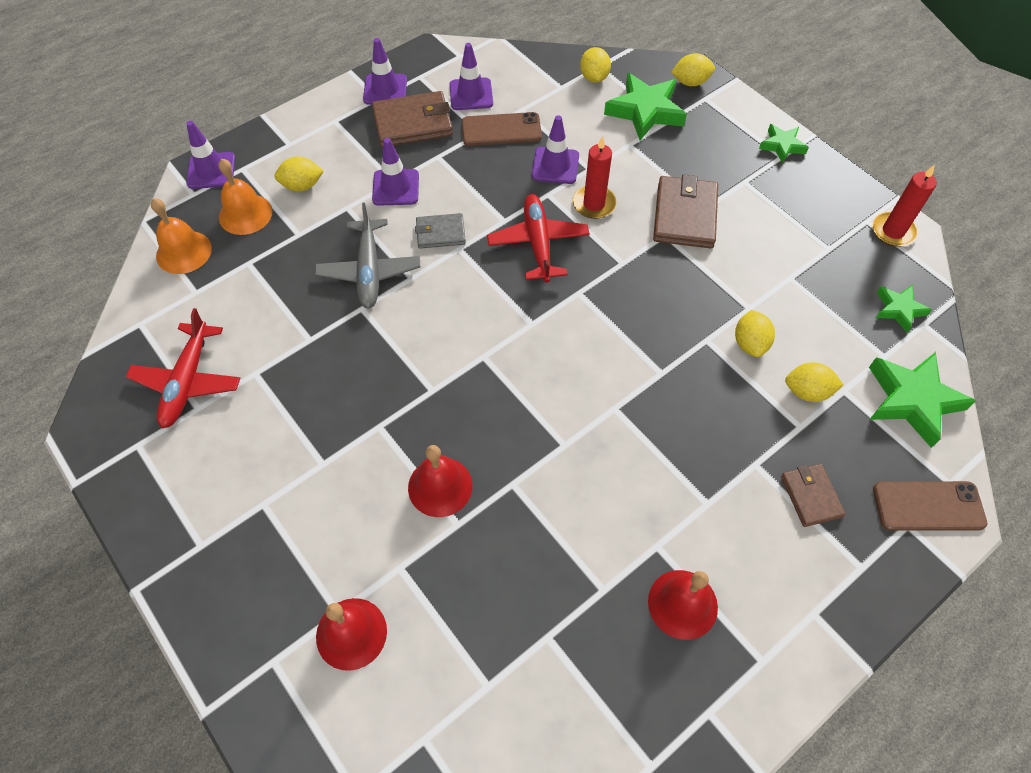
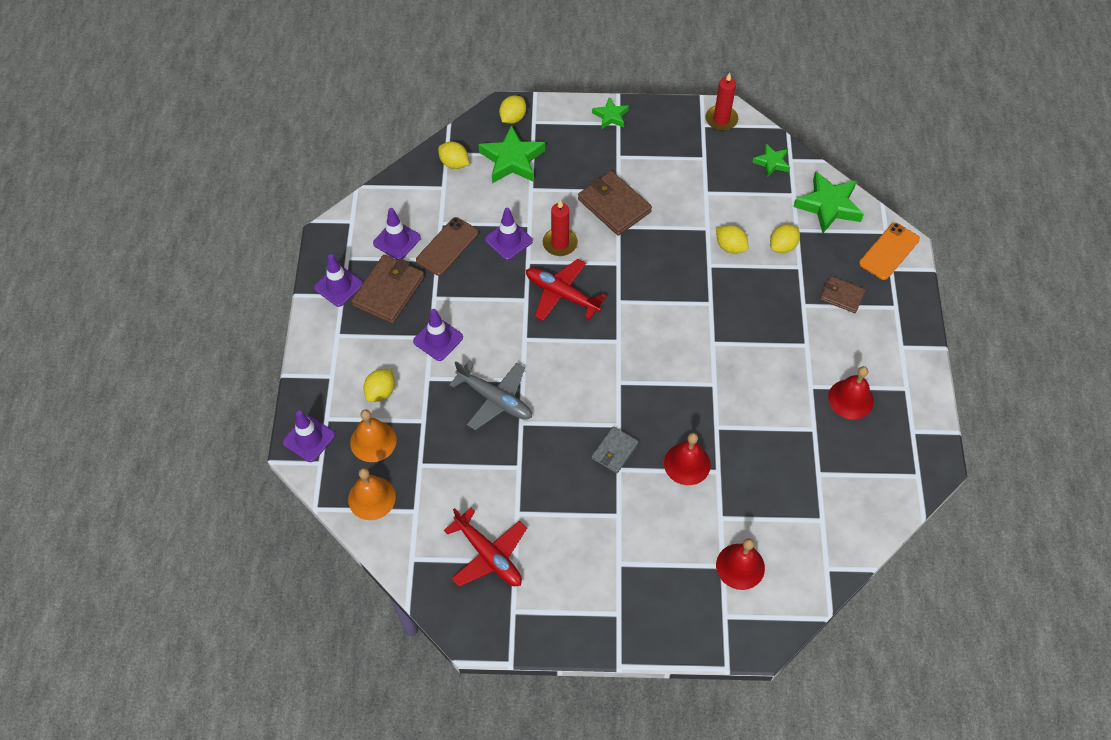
camera: 50 degrees left, 0 degrees up
(440, 233) = (502, 340): grey wallet -> grey wallet (614, 451)
(928, 506) = (889, 251): brown phone -> orange phone

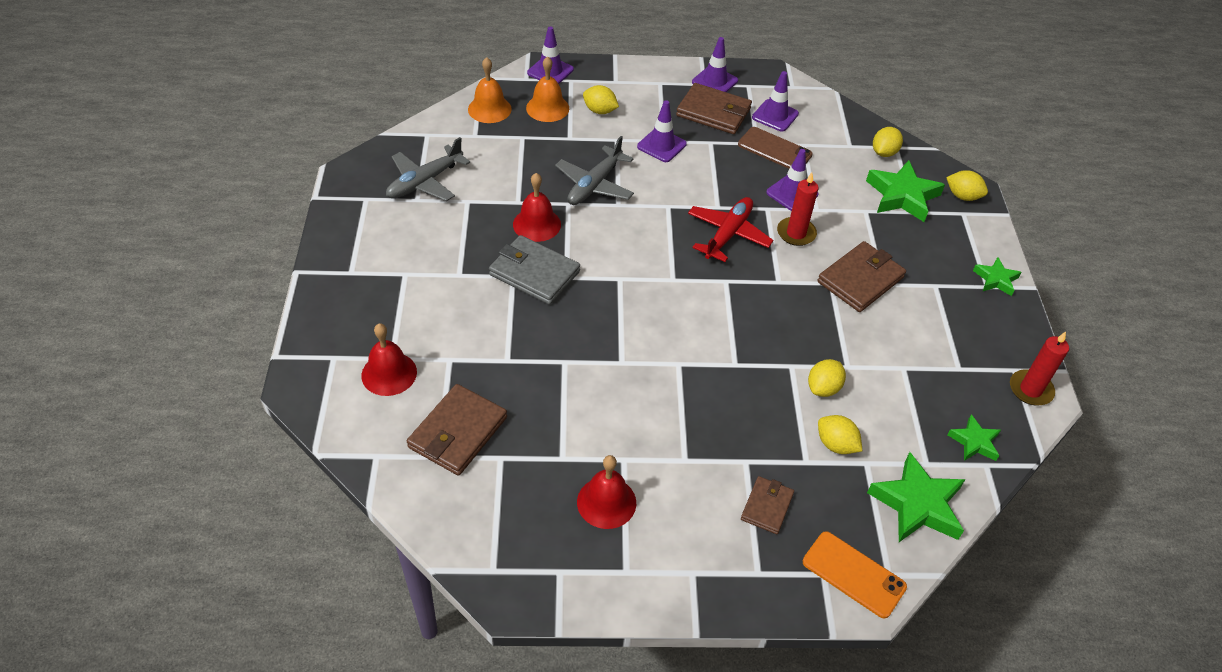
camera: 85 degrees right, 10 degrees down
(488, 555) = (425, 182): red plane -> grey plane
(614, 451) = (534, 273): grey wallet -> grey wallet, size x1.68
(687, 464) = (517, 333): red bell -> red bell (537, 224)
(797, 506) = (458, 432): none -> brown wallet

